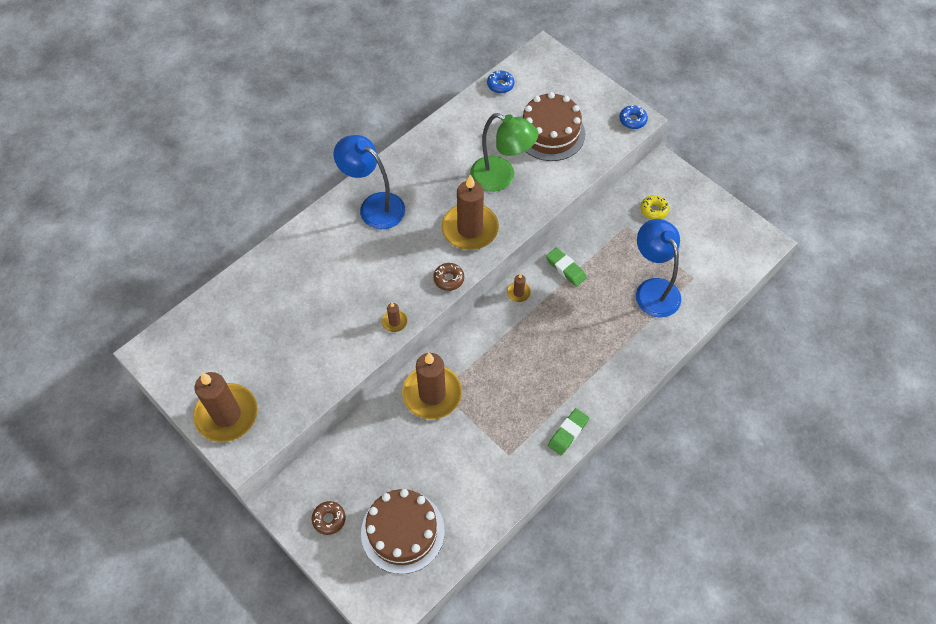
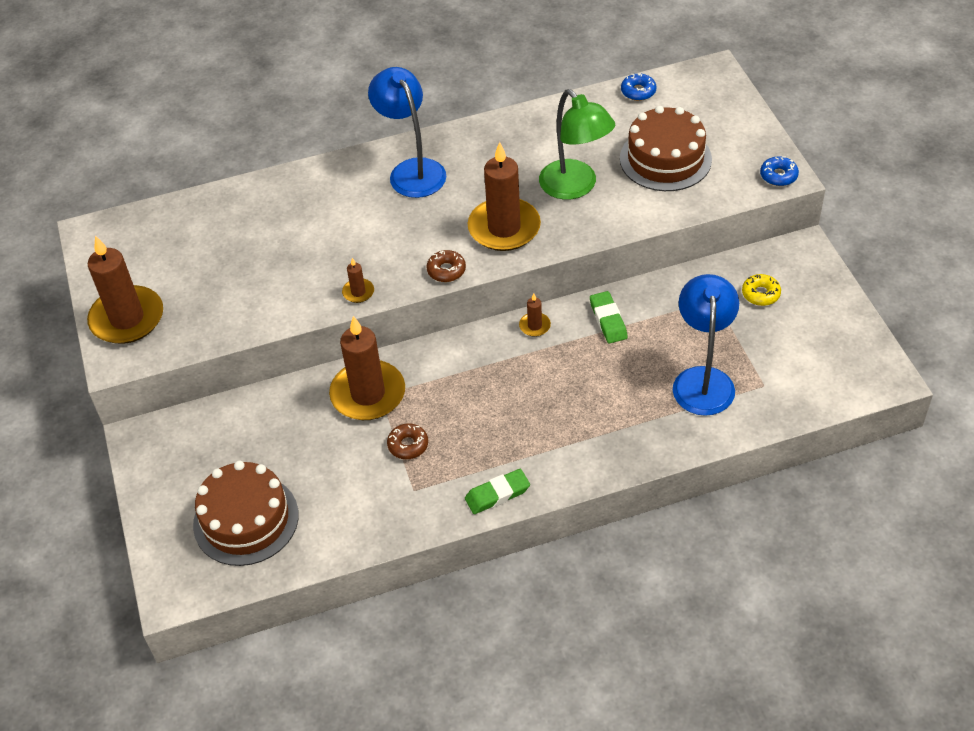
camera: 30 degrees right, 10 degrees down
(329, 519) = (177, 475): brown donut -> brown donut (408, 445)

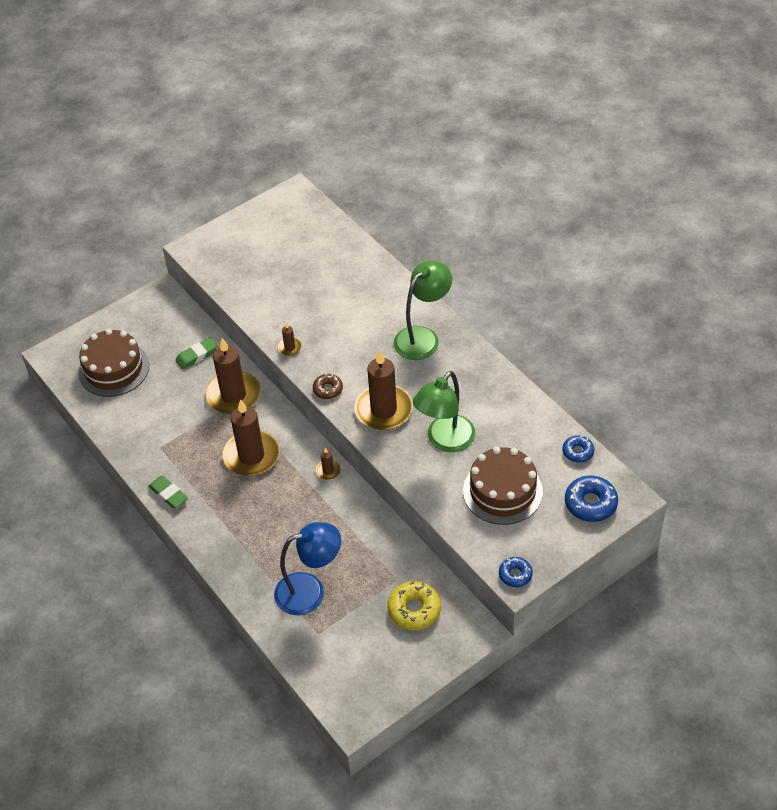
camera: 70 degrees right, 0 degrees up
(127, 318) = (226, 240): brown candle -> brown candle (251, 456)
(408, 445) = (196, 432): brown donut -> none
(412, 170) = (423, 337): blue lamp -> green lamp
(608, 320) = (349, 514): green eraser -> green eraser (197, 355)
(708, 99) = (590, 503): none -> blue donut
(760, 294) = (414, 610): yellow donut -> yellow donut, size x1.62

